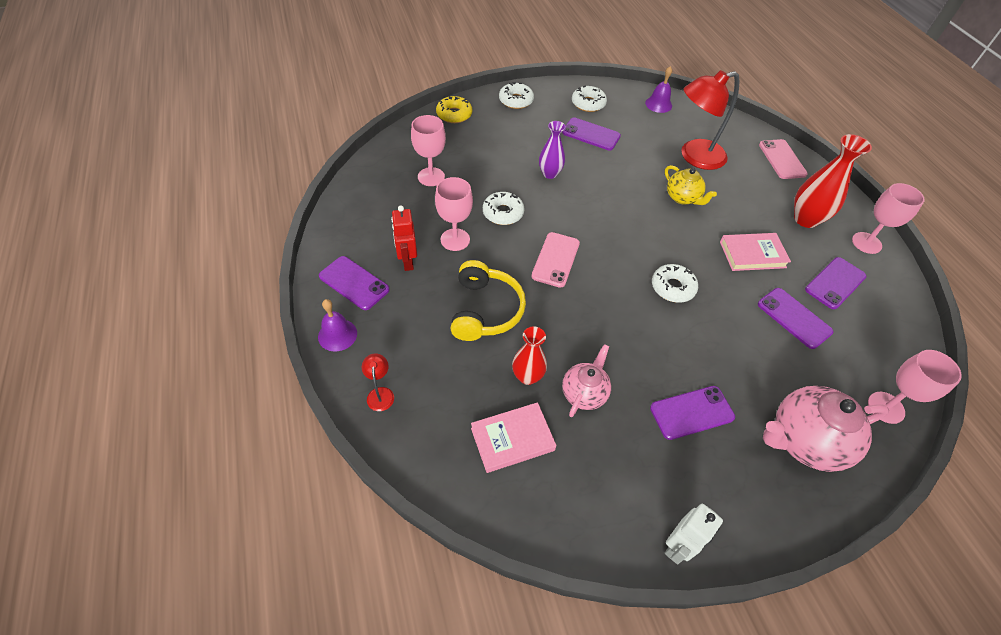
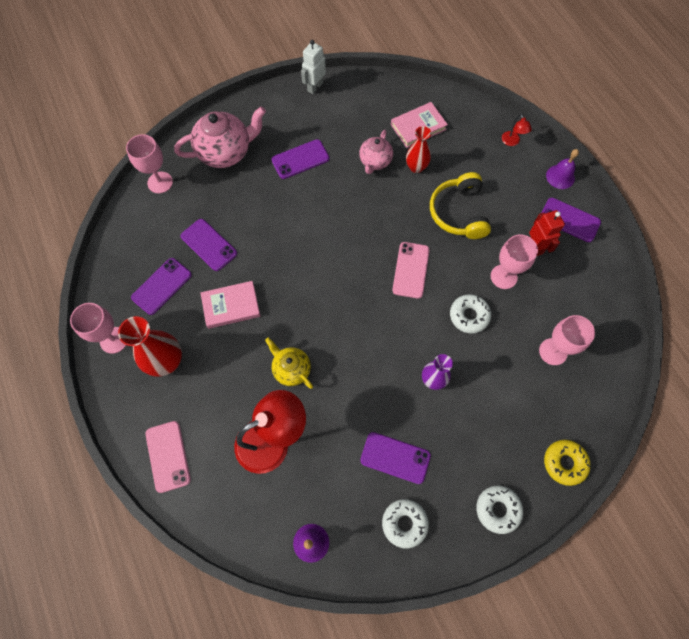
camera: 175 degrees right, 15 degrees up
(672, 287) = (308, 258): white donut -> none

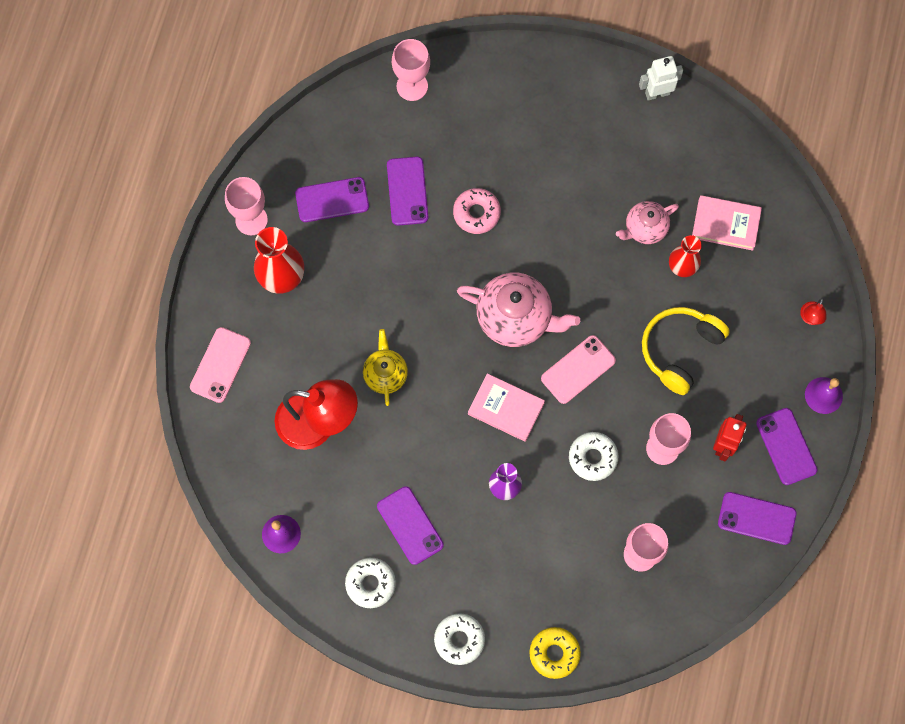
camera: 40 degrees right, 5 degrees up
(226, 152) = (503, 101): pink teapot -> pink teapot (516, 318)
(231, 306) = (379, 270): pink book -> pink book (506, 408)
(265, 226) = (476, 213): none -> pink donut
(300, 159) = (571, 167): purple phone -> purple phone (756, 518)

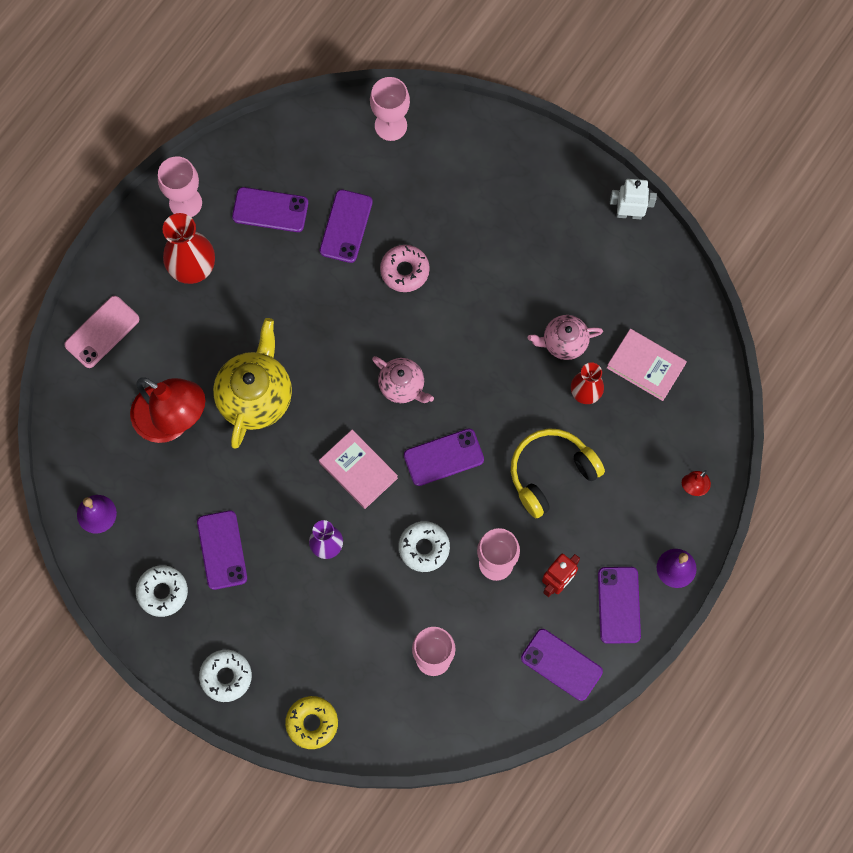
camera: 20 degrees right, 0 degrees up
(385, 374) = (255, 396): yellow teapot -> yellow teapot, size x1.69
(516, 318) = (402, 386): pink teapot -> pink teapot, size x0.59
(578, 369) = (443, 457): pink phone -> purple phone

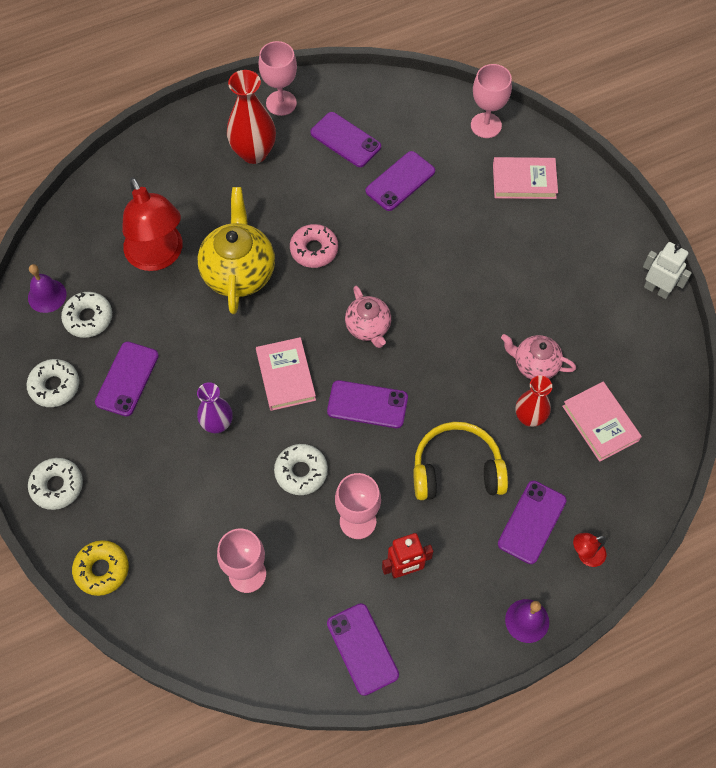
camera: 30 degrees right, 10 degrees down
(102, 332) = (150, 163): pink phone -> none
(149, 514) = (88, 318): none -> white donut
(255, 396) = (239, 272): yellow teapot -> yellow teapot turned 45 degrees counterclockwise
(404, 271) = (428, 238): pink donut -> pink donut (314, 250)
(457, 166) = (524, 181): none -> pink book
(619, 605) = (451, 624): purple phone -> purple phone (532, 522)

